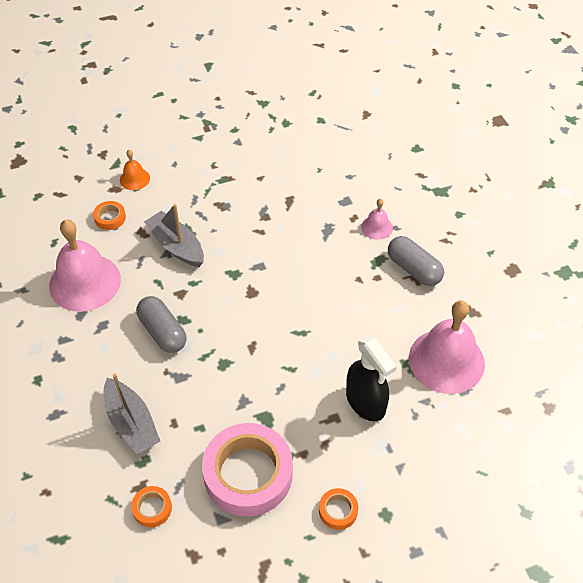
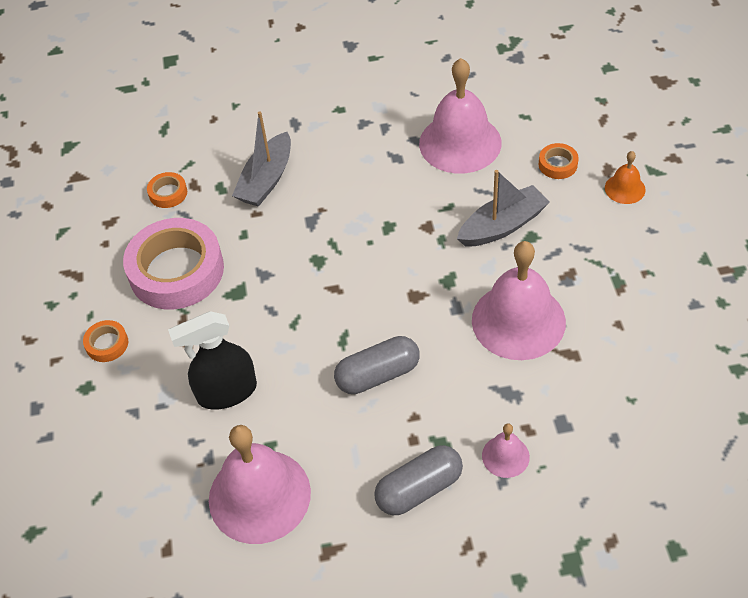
camera: 105 degrees right, 0 degrees up
(131, 423) = (266, 180): grey boat -> grey boat turned 45 degrees counterclockwise
(162, 332) = (375, 208): grey capsule -> grey capsule (378, 375)
(266, 229) = (518, 321): none -> pink bell

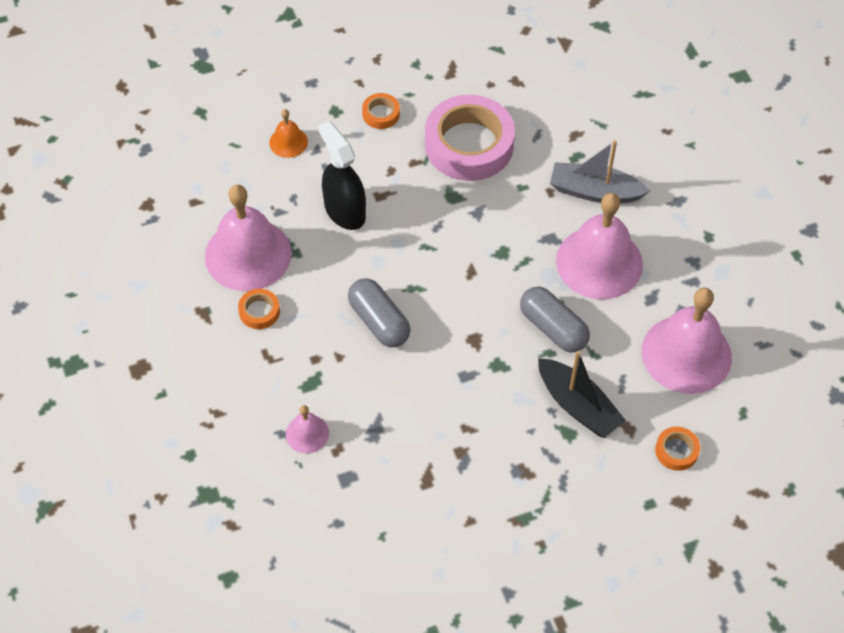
camera: 75 degrees right, 5 degrees up
(168, 193) = (560, 117): orange tape -> orange tape (259, 311)
(419, 489) = (266, 370): grey capsule -> grey capsule (553, 328)
(502, 226) = (578, 405): grey boat -> black boat
(518, 321) = (459, 431): pink bell -> pink bell (599, 262)
(625, 188) = (655, 519): orange bell -> orange bell (288, 142)

